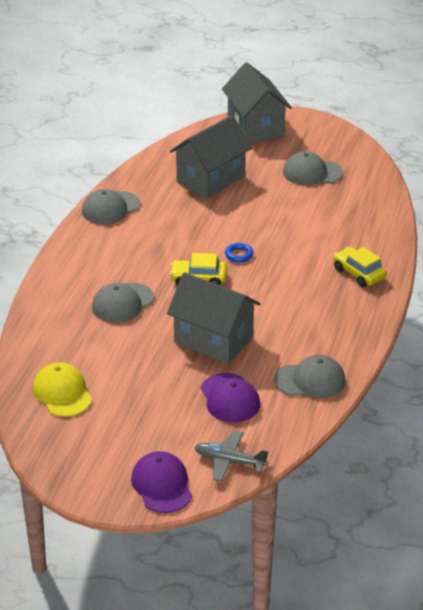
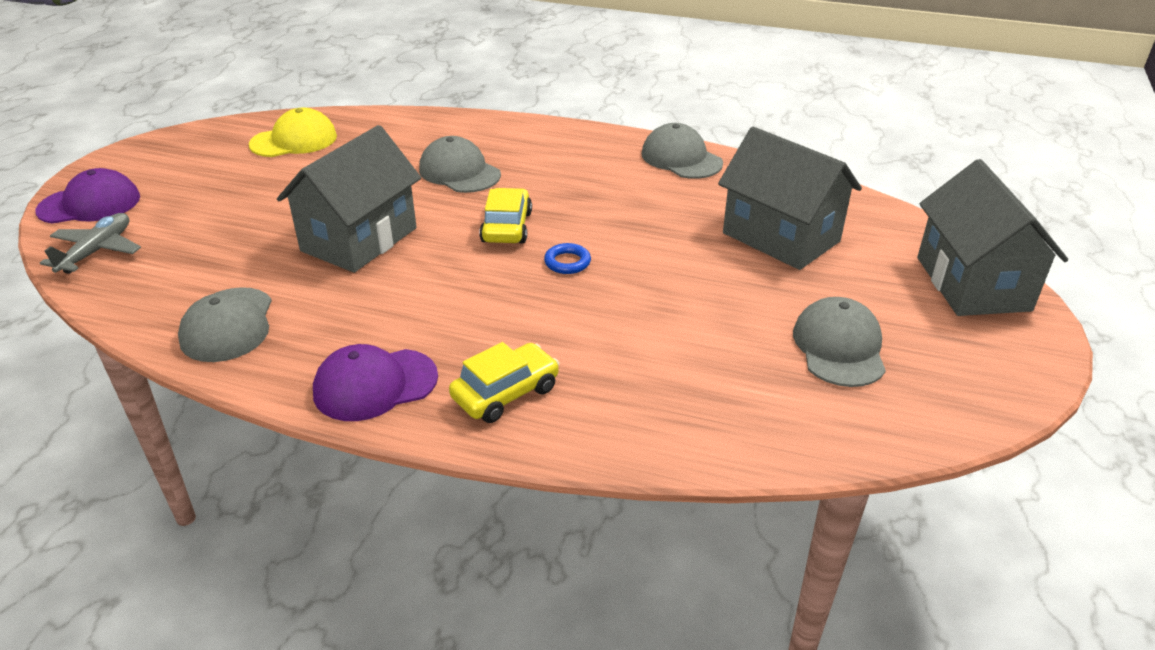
camera: 90 degrees right, 0 degrees up
(230, 398) = (224, 252): purple cap -> purple cap (375, 385)
(255, 127) = (972, 283): grey house -> grey house turned 75 degrees counterclockwise

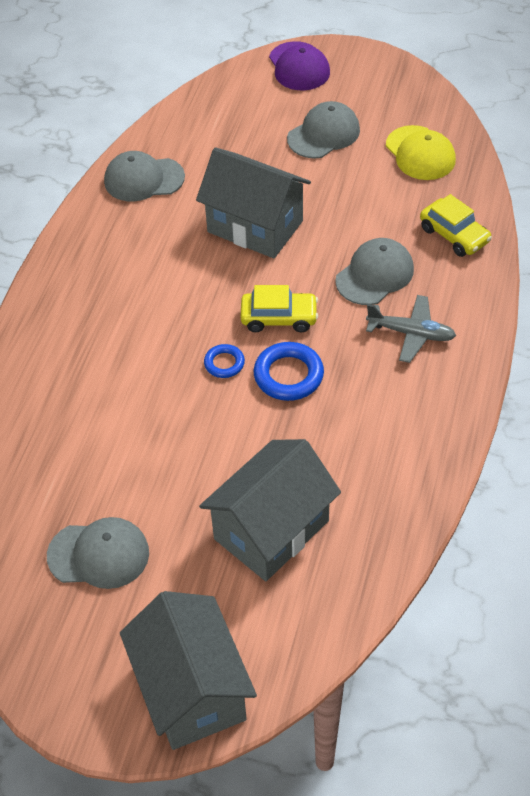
camera: 90 degrees right, 15 degrees up
(97, 251) = (234, 91): grey plane -> grey plane (411, 333)
(375, 385) = (74, 266): purple cap -> none
(505, 393) = (60, 336): yellow car -> yellow car (454, 235)
(587, 223) = (288, 375): none -> blue ring
(681, 158) = (426, 452): grey cap -> grey cap (323, 134)
(972, 283) = (191, 690): grey house -> grey house turned 75 degrees clockwise

